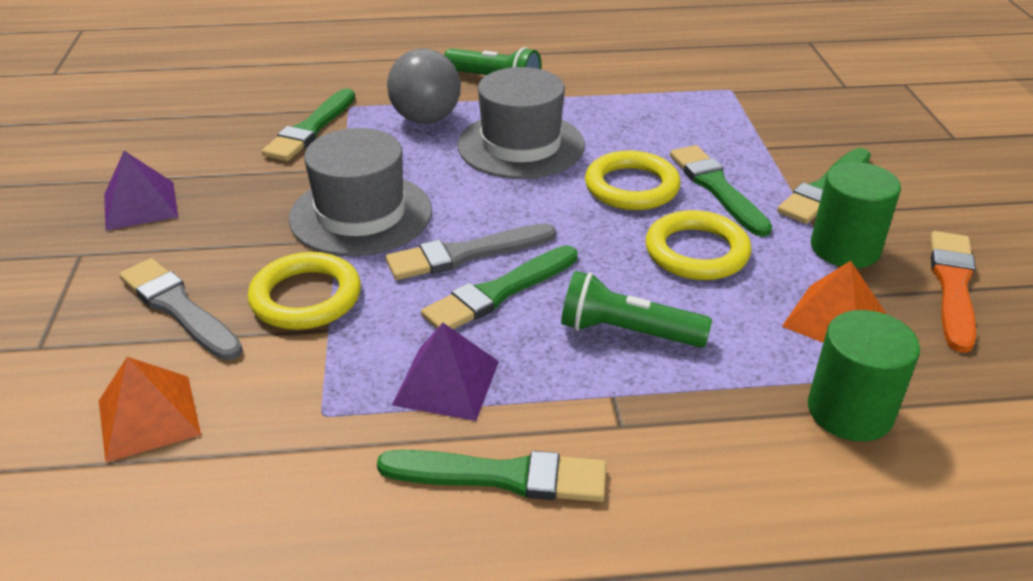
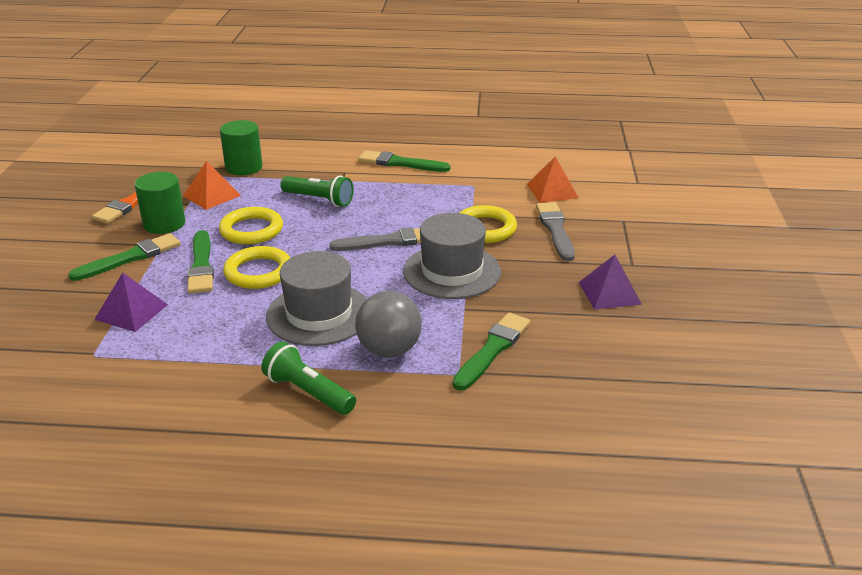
camera: 170 degrees left, 5 degrees down
(179, 308) = (555, 230): grey brush -> grey brush turned 150 degrees counterclockwise
(446, 382) = (415, 190): purple pyramid -> purple pyramid (131, 311)
(499, 292) = (376, 221): green brush -> none

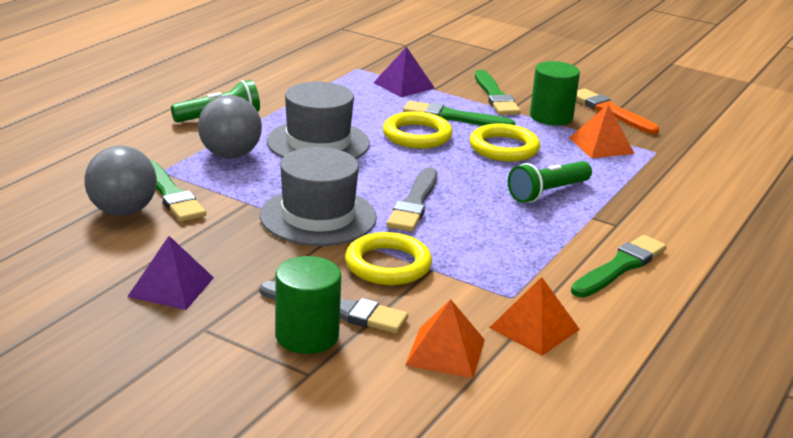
camera: 115 degrees right, 5 degrees down
(244, 167) = (667, 173): green cylinder -> green cylinder (307, 336)
(498, 174) = (534, 328): none -> orange pyramid
(546, 360) = (122, 211): none -> grey ball

